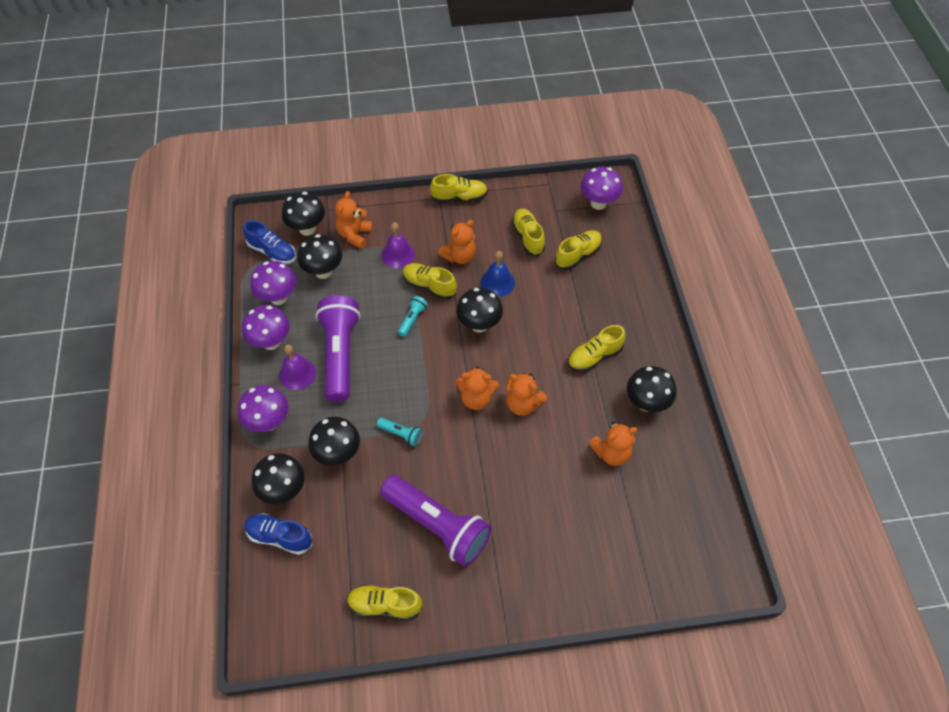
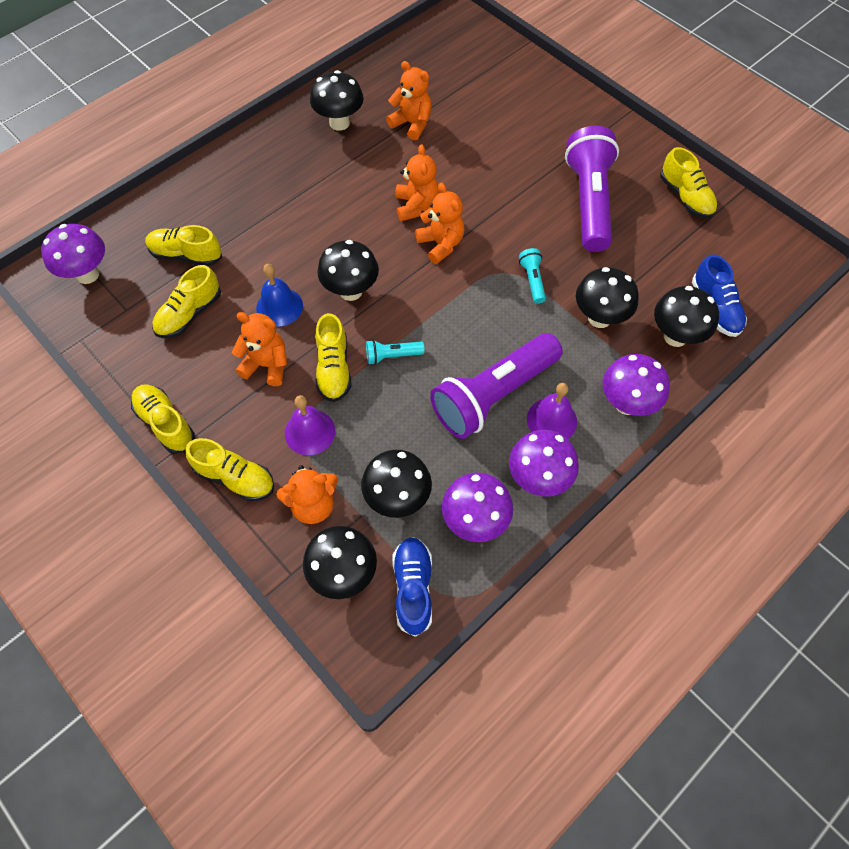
camera: 125 degrees left, 5 degrees up
(594, 356) = (316, 180): yellow shoe -> yellow shoe (235, 478)

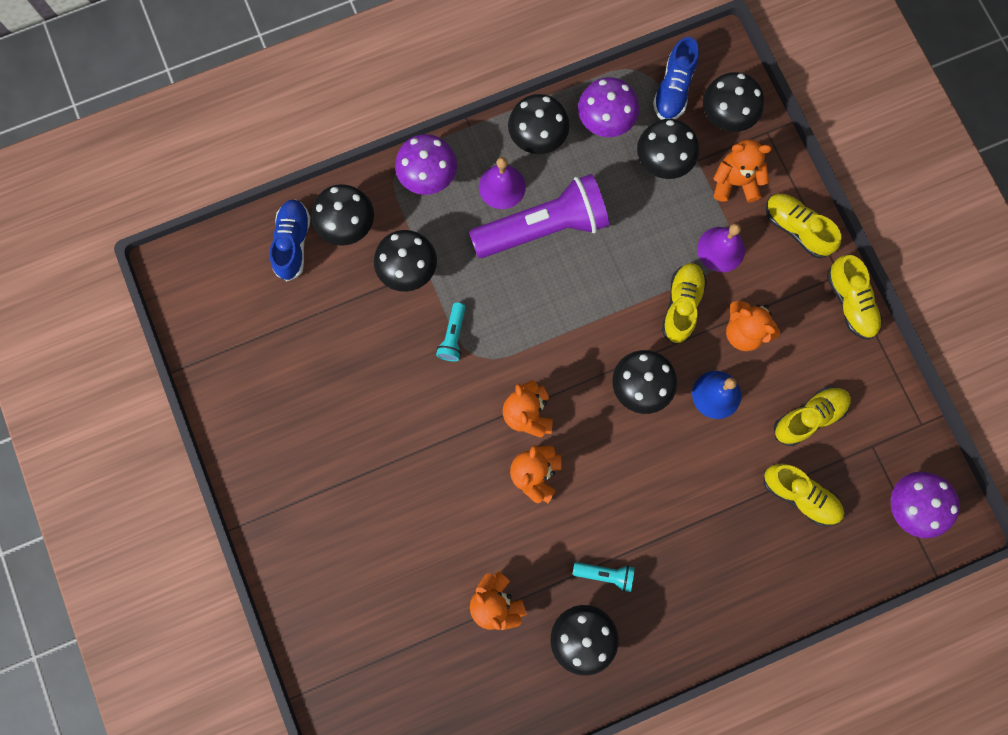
camera: 160 degrees left, 15 degrees up
(392, 356) = (622, 300): turquoise flashlight -> turquoise flashlight (605, 574)
(538, 479) = (537, 140): purple mushroom -> black mushroom
(589, 202) = (347, 413): purple flashlight -> none
(685, 197) = (242, 382): yellow shoe -> none

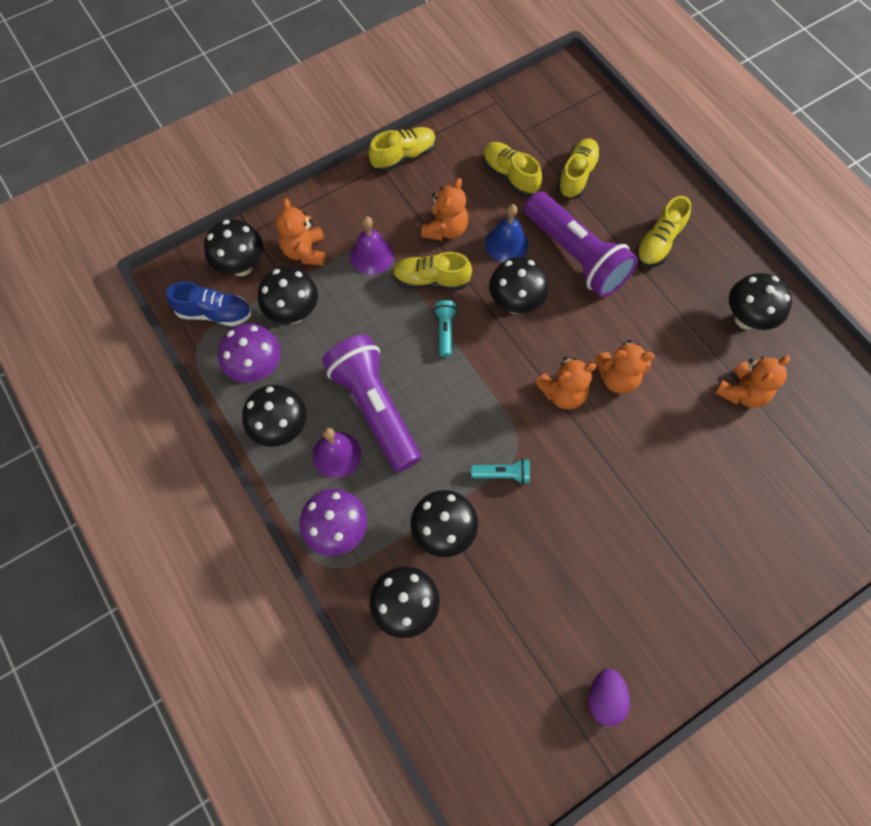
camera: 100 degrees left, 10 degrees down
(233, 382) = (604, 698): none -> purple egg
(293, 243) = (434, 665): blue shoe -> none
(605, 574) = (687, 308): turquoise flashlight -> turquoise flashlight (445, 331)
(690, 467) = (576, 256): none -> purple flashlight
(796, 229) = (343, 200): yellow shoe -> yellow shoe (658, 243)
(908, 506) = (564, 105): purple mushroom -> none

